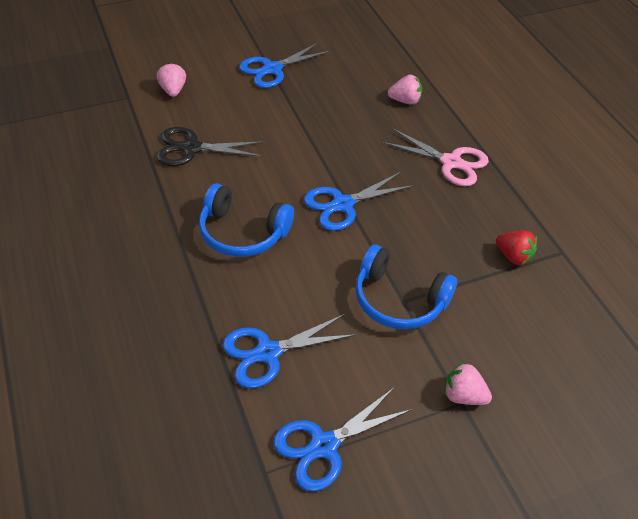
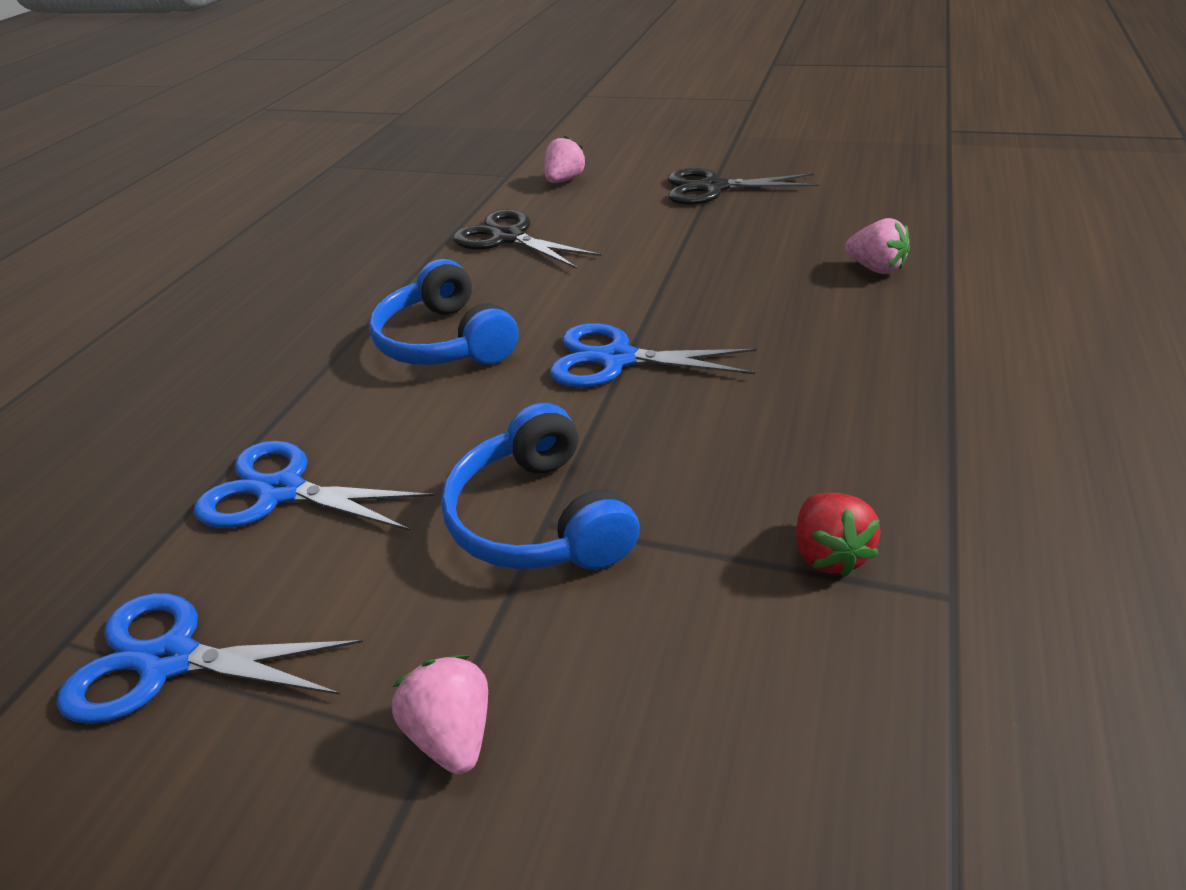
camera: 45 degrees right, 10 degrees down
(272, 69) = (713, 188): blue scissors -> black scissors
(451, 162) = (866, 368): pink scissors -> none

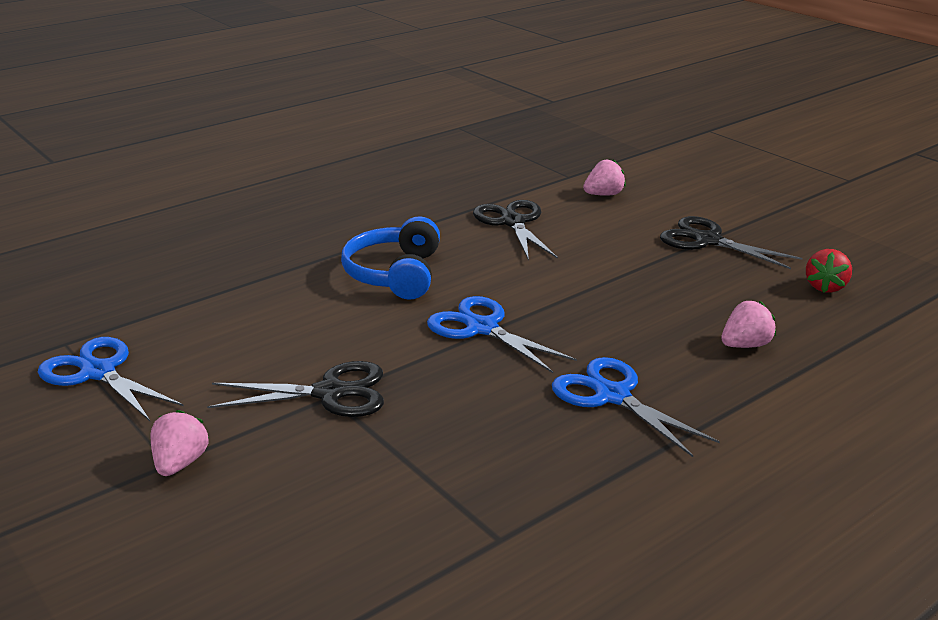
camera: 30 degrees right, 10 degrees down
(280, 491) = (220, 319): blue scissors -> blue scissors (612, 396)
(540, 518) = (330, 392): blue headphones -> black scissors
(829, 554) = (461, 485): red strawberry -> red strawberry (825, 287)
(875, 268) = (745, 345): pink strawberry -> pink strawberry turned 105 degrees counterclockwise

